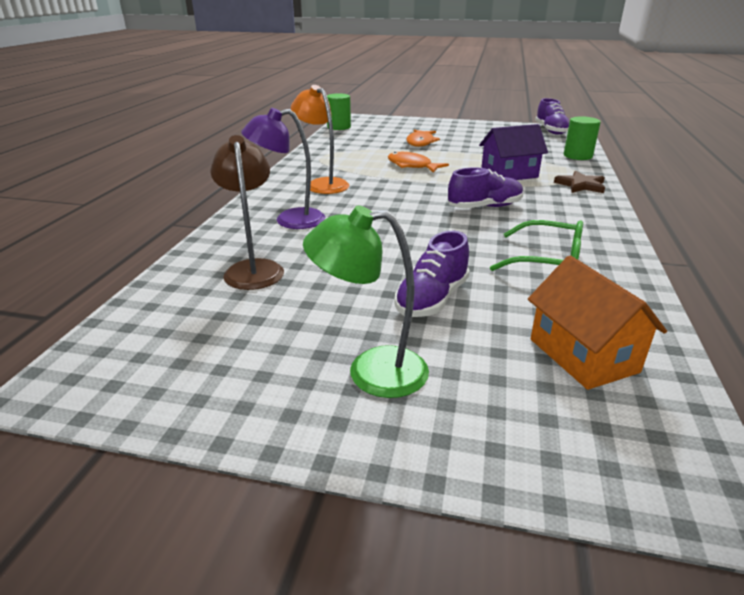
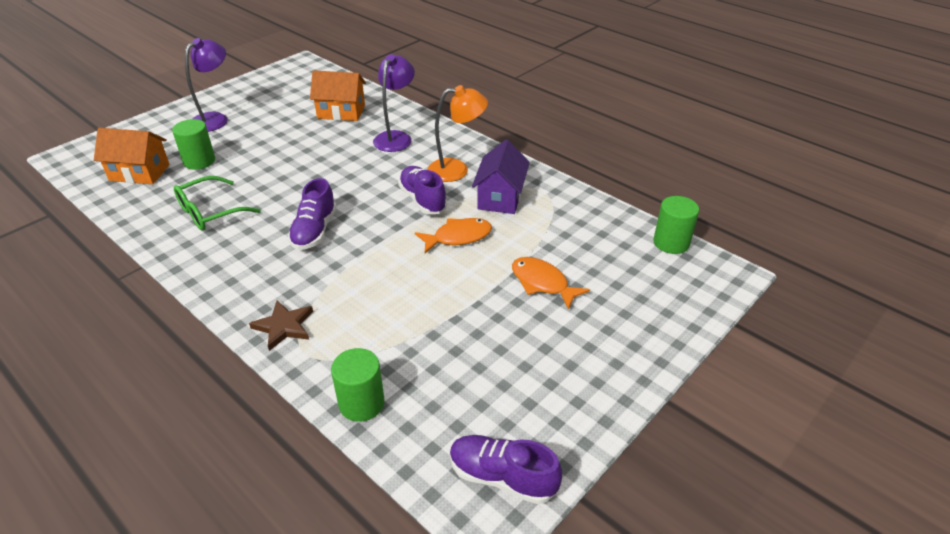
camera: 120 degrees right, 10 degrees up
(253, 269) = (341, 112): brown lamp -> orange house
(371, 371) = (215, 119): green lamp -> purple lamp
(432, 299) = (237, 152): purple shoe -> purple shoe (423, 200)
(488, 318) = (199, 161): none -> green cylinder
(509, 174) = (367, 292): purple house -> purple house (500, 197)

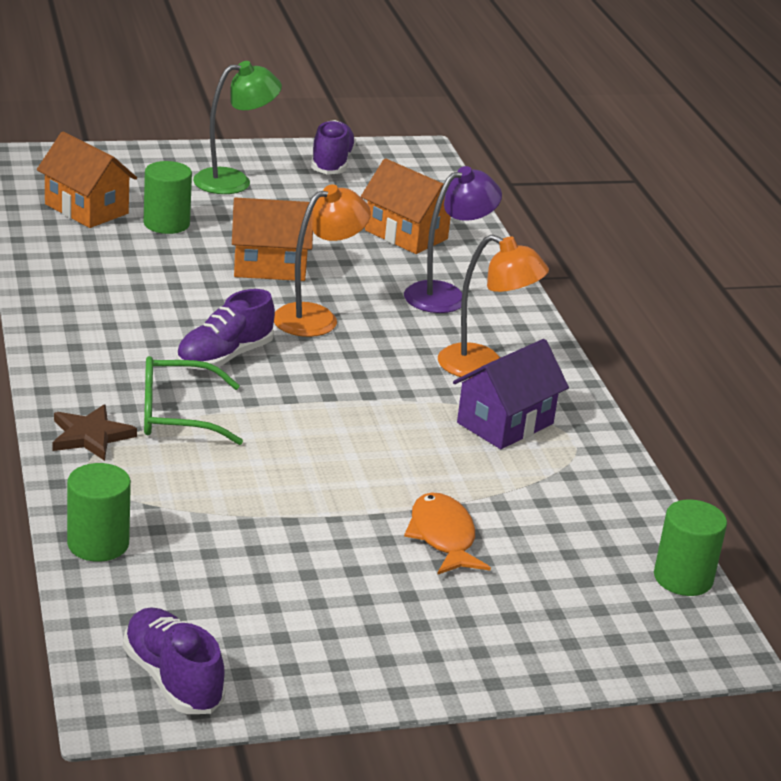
camera: 30 degrees right, 10 degrees down
(210, 212) = (125, 285): green glasses -> green glasses (177, 415)
(215, 119) = (234, 181): purple lamp -> green lamp
(285, 162) = (269, 266): none -> orange house
(342, 181) = (316, 317): none -> orange lamp
(423, 200) = (397, 381): purple shoe -> purple shoe (331, 163)
(458, 237) = (394, 441): orange fish -> none

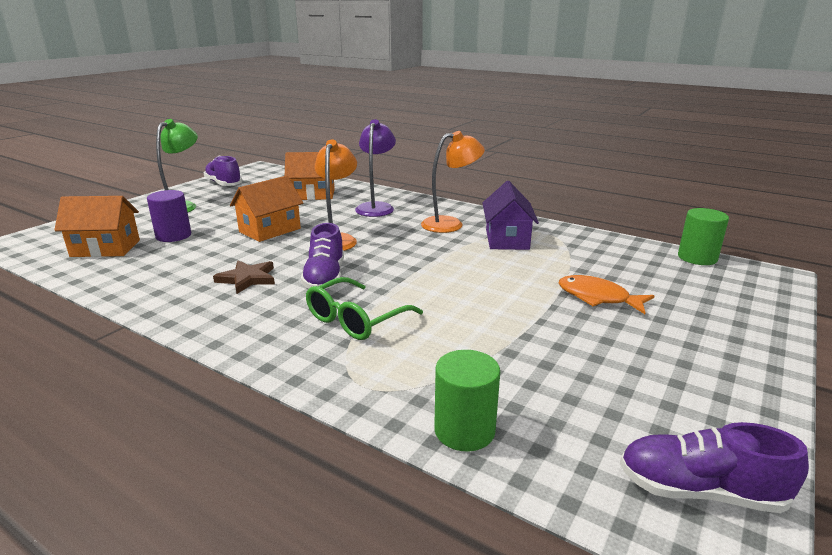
camera: 40 degrees left, 5 degrees down
(90, 436) = (326, 363): brown star -> brown star (247, 279)
(166, 224) = (173, 236): green cylinder -> purple cylinder

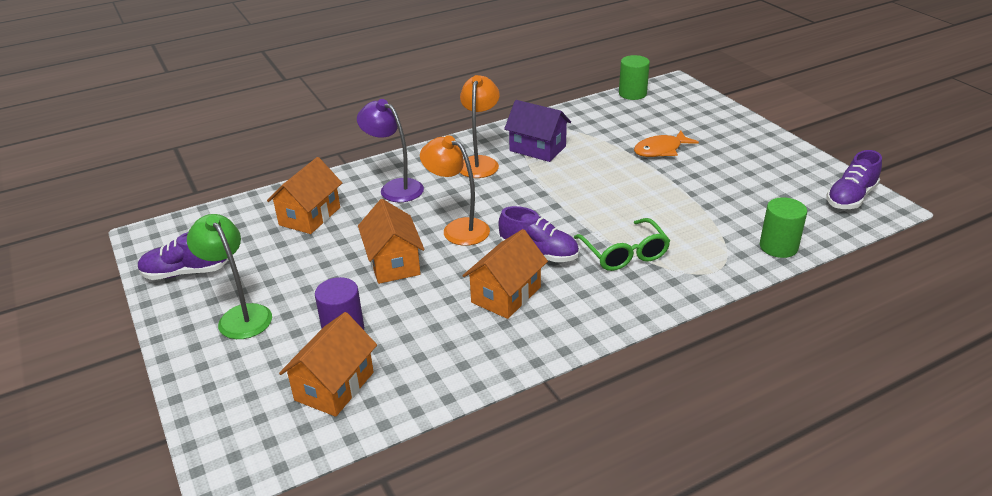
camera: 60 degrees left, 10 degrees up
(247, 279) = (506, 295): brown star -> orange house

